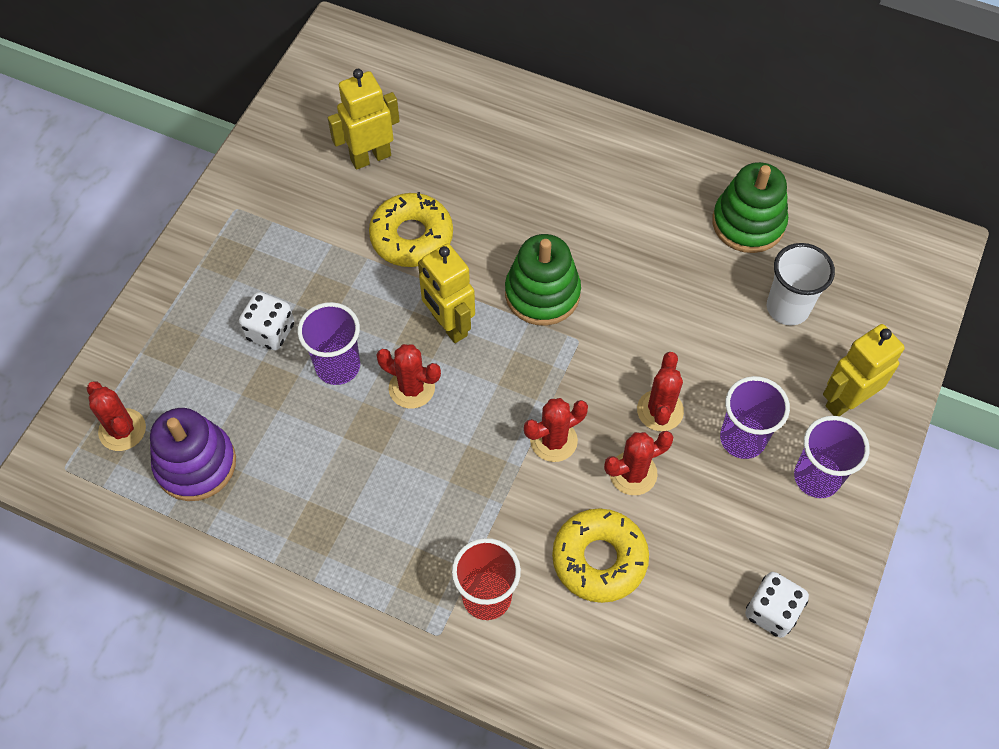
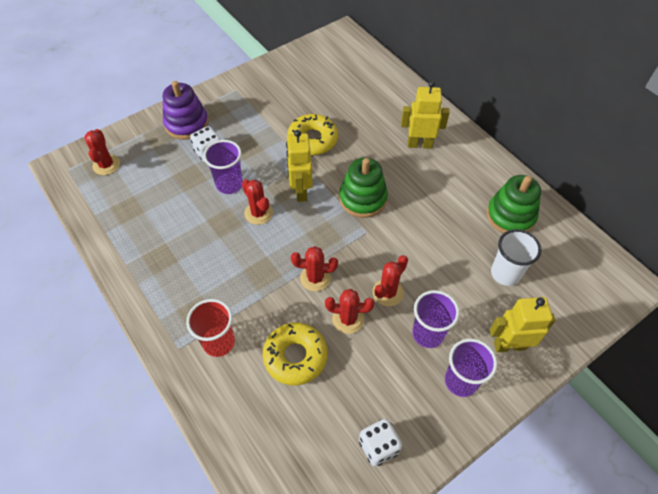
camera: 30 degrees right, 5 degrees down
(196, 464) = (126, 197): purple stacking toy -> purple stacking toy (186, 124)
(370, 157) = (319, 94): yellow robot -> yellow robot (419, 144)

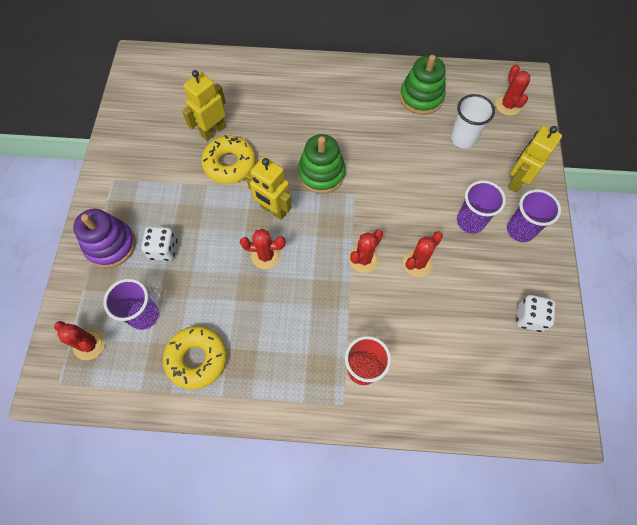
camera: 50 degrees left, 10 degrees up
(229, 184) = (214, 257): purple cup -> purple cup (144, 315)
(295, 356) = (419, 321): yellow donut -> yellow donut (197, 358)
(388, 292) = (417, 220): red cactus -> red cactus (507, 105)
(419, 144) = (307, 98): yellow robot -> yellow robot (213, 131)

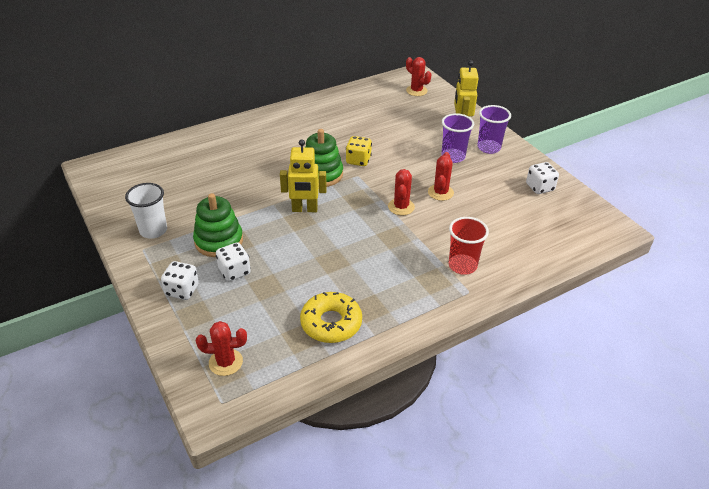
camera: 35 degrees left, 25 degrees down
(111, 245) = (182, 290): purple stacking toy -> white dice
(144, 315) = (258, 319): purple cup -> none
(213, 131) = (207, 185): yellow robot -> none
(229, 164) = (241, 198): yellow donut -> none
(266, 255) = (325, 237): red cactus -> none
(370, 174) = (358, 160): none -> yellow dice
(421, 97) = (353, 107): green stacking toy -> green stacking toy (219, 241)
(463, 138) = (404, 117): white cup -> white cup (153, 230)

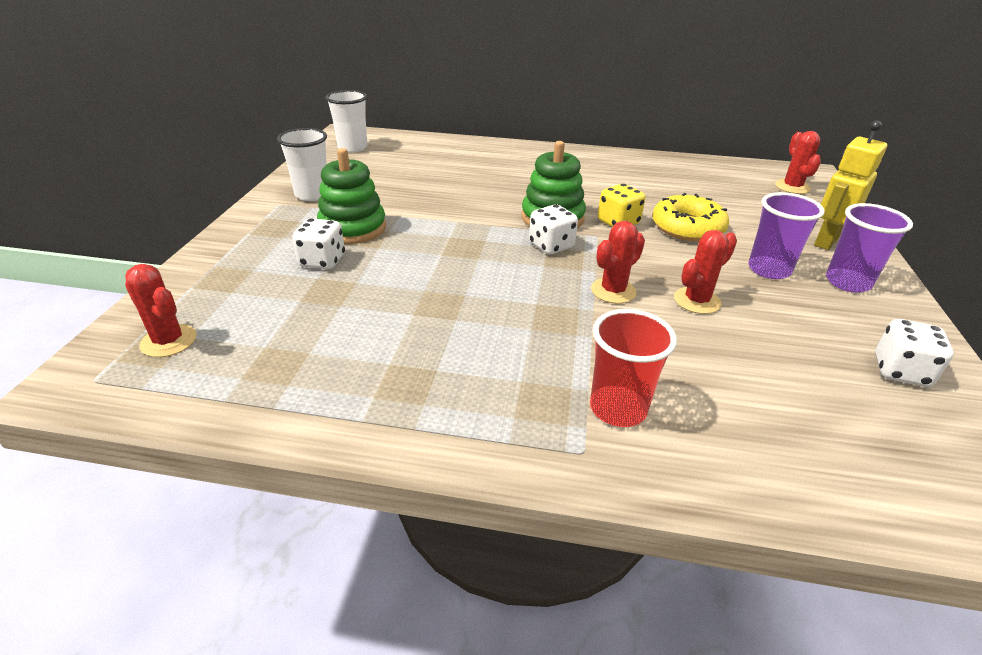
camera: 40 degrees right, 5 degrees down
(119, 178) = (352, 147): none -> white cup
(182, 290) = (251, 252): white dice -> white dice (551, 246)
(304, 209) = (484, 240): yellow robot -> none
(331, 323) = (334, 371): yellow donut -> yellow donut (687, 227)

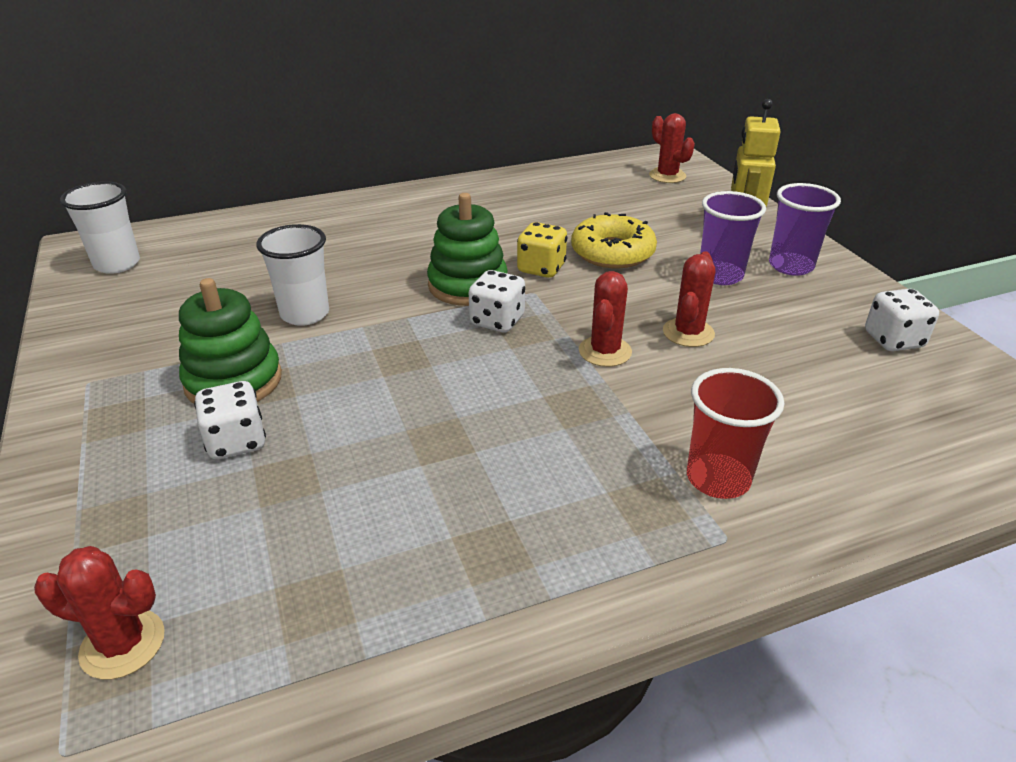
camera: 30 degrees left, 0 degrees up
(312, 194) = (125, 352): white cup -> white cup (305, 314)

